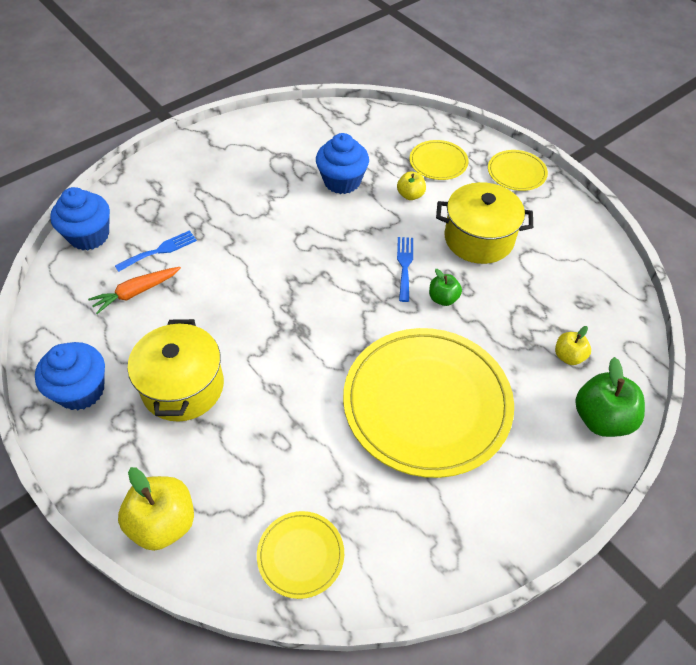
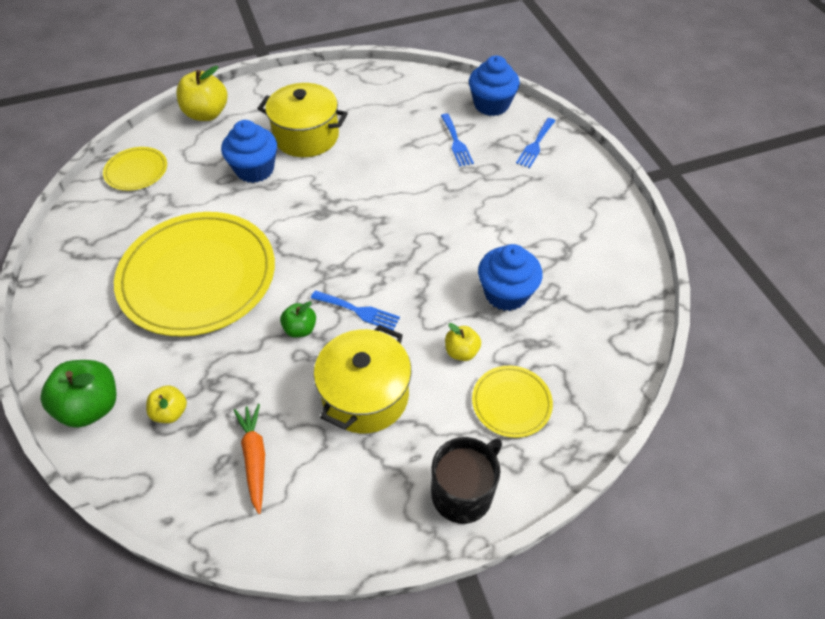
camera: 110 degrees right, 0 degrees up
(81, 390) = (334, 88): blue cupcake -> blue cupcake (255, 169)
(136, 292) = (413, 124): orange carrot -> orange carrot (254, 458)
(149, 193) = (535, 145): none -> blue fork
(516, 172) = (463, 492): yellow plate -> black mug

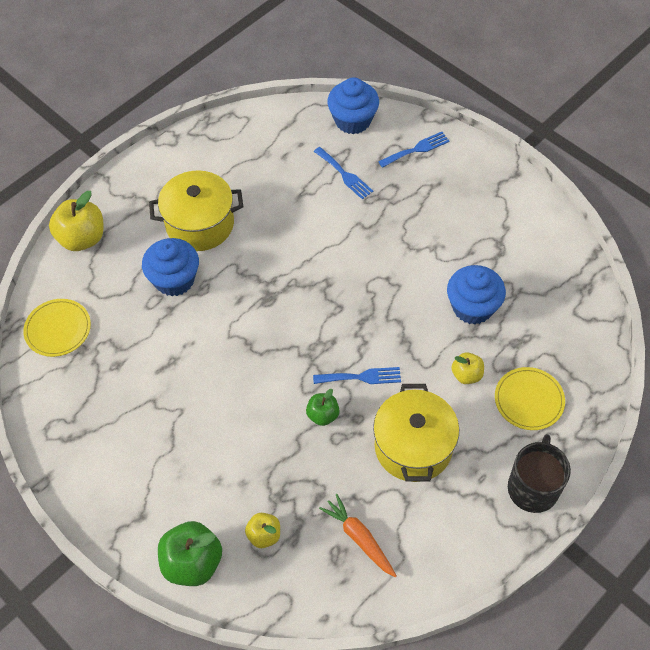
camera: 25 degrees left, 5 degrees up
(198, 276) = (198, 407): yellow plate -> none
(535, 145) = (416, 149): blue fork -> blue fork turned 120 degrees counterclockwise

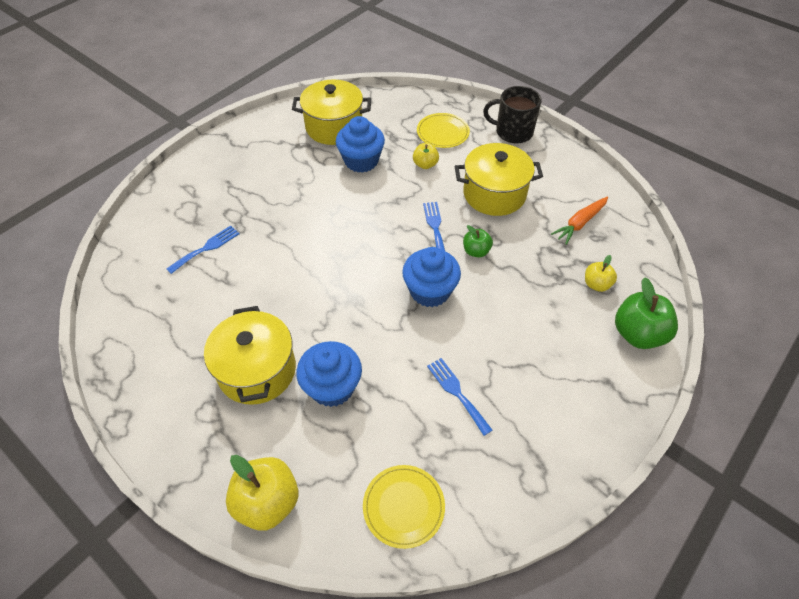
camera: 95 degrees left, 5 degrees down
(353, 120) = (135, 244): blue cupcake -> blue cupcake (430, 291)
(416, 149) = (184, 196): blue fork -> blue fork (457, 392)
(534, 279) = (334, 127): none -> yellow pot

